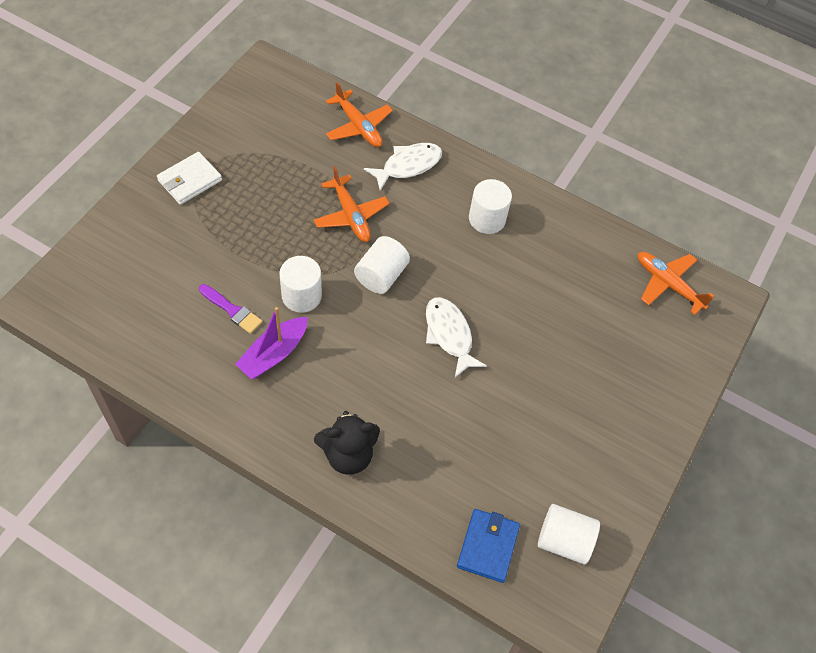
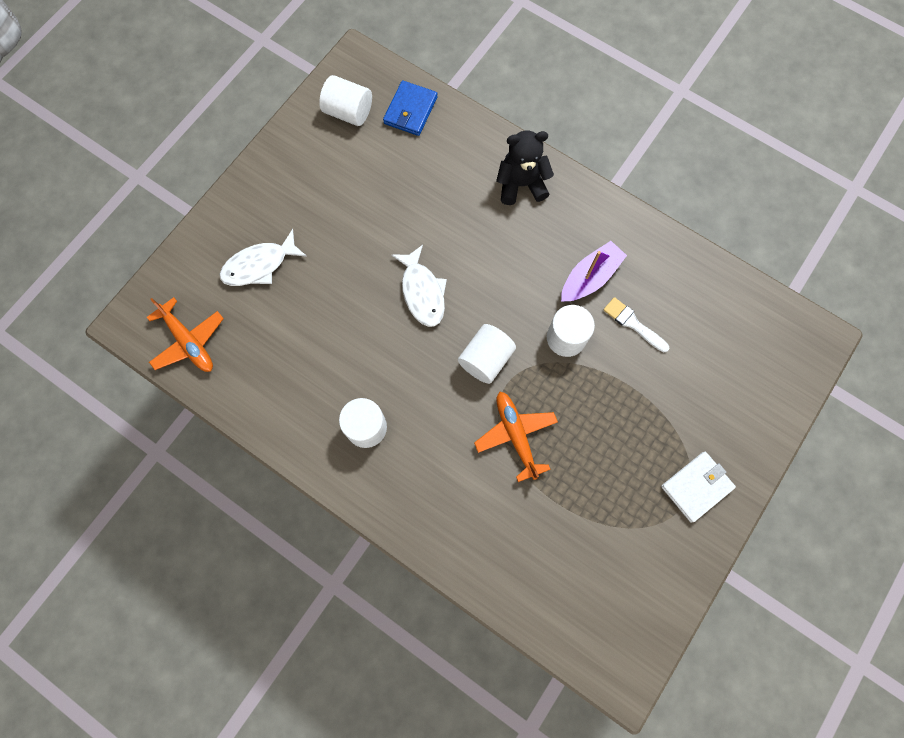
camera: 170 degrees left, 15 degrees up
(232, 310) = (633, 324): purple brush -> white brush
(358, 126) = (504, 568): orange plane -> none
(408, 166) = (448, 505): white fish -> white fish (259, 265)

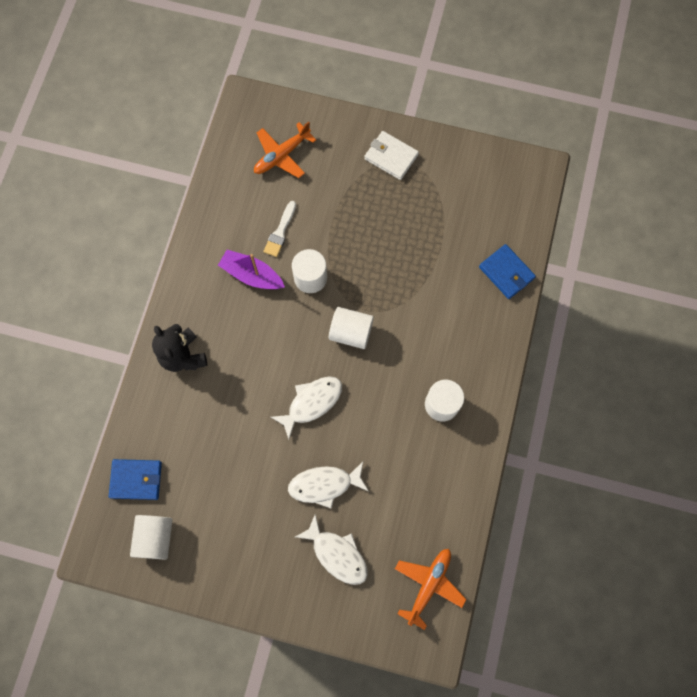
camera: 110 degrees left, 0 degrees up
(332, 276) = (324, 485): none -> white fish
(495, 570) = (506, 273): none -> blue wallet
(515, 435) = (403, 290): orange plane -> orange plane (282, 155)

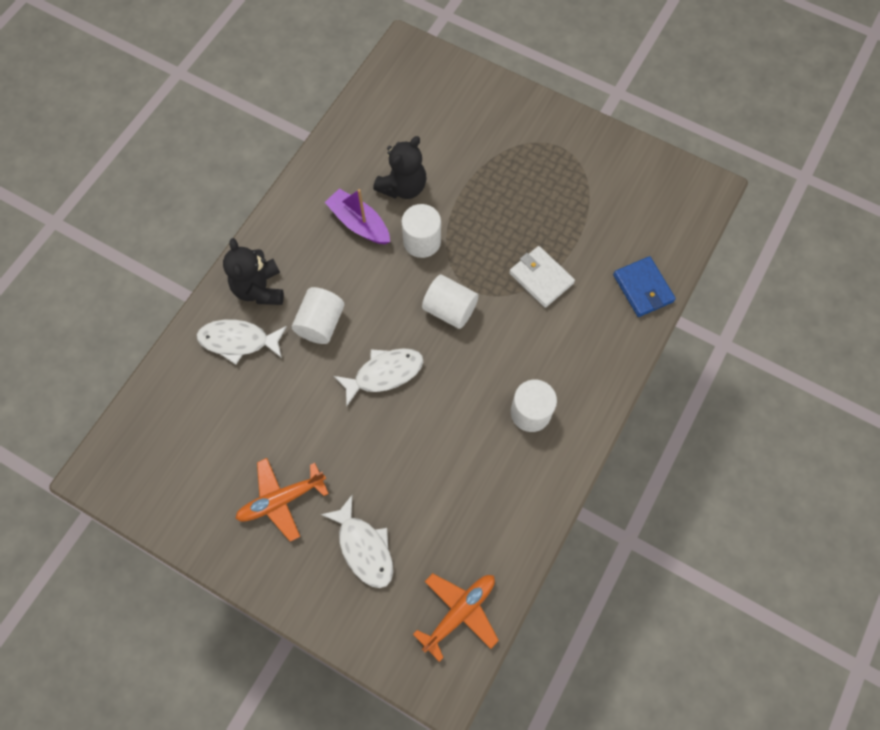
camera: 15 degrees right, 5 degrees down
(136, 479) = (167, 406): blue wallet -> none
(155, 538) = (168, 474): white cylinder -> white cylinder (321, 323)
(280, 232) = (403, 187): white brush -> black teddy bear
(282, 155) = (428, 110): orange plane -> orange plane (281, 500)
(324, 485) = (372, 466): white fish -> white fish (238, 341)
(391, 157) = (546, 138): white wallet -> white wallet (541, 278)

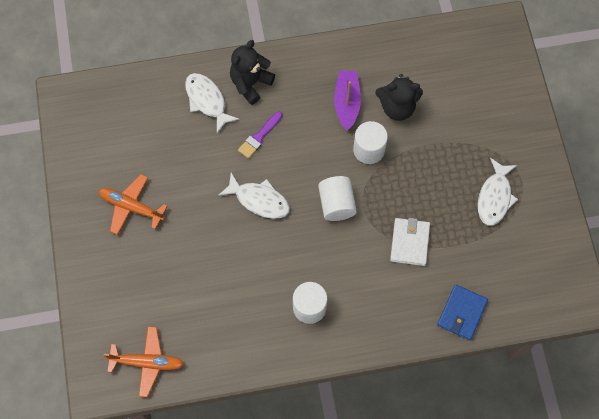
camera: 50 degrees right, 0 degrees up
(321, 323) = (259, 137): white cylinder -> purple brush
(364, 547) = (141, 276): white fish -> white fish (494, 197)

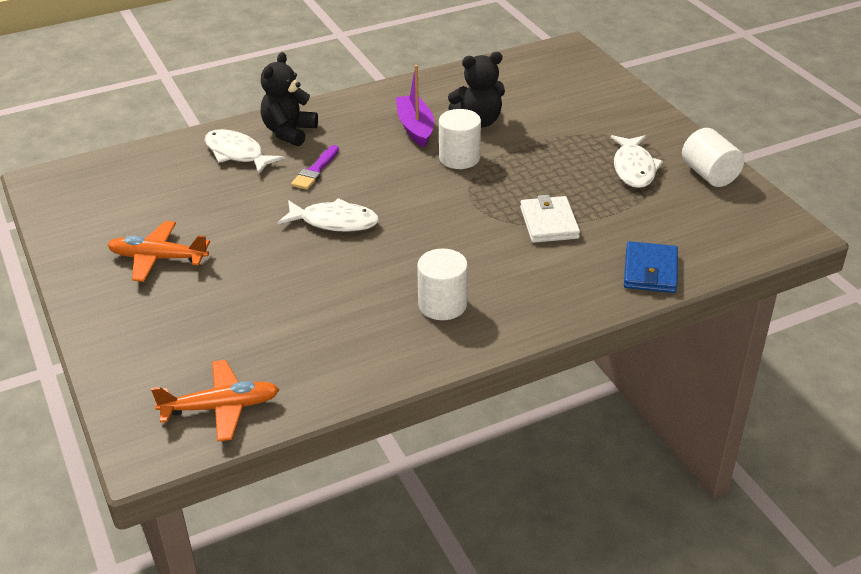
camera: 15 degrees left, 30 degrees down
(336, 204) = (438, 207): white cylinder -> white cylinder (709, 174)

